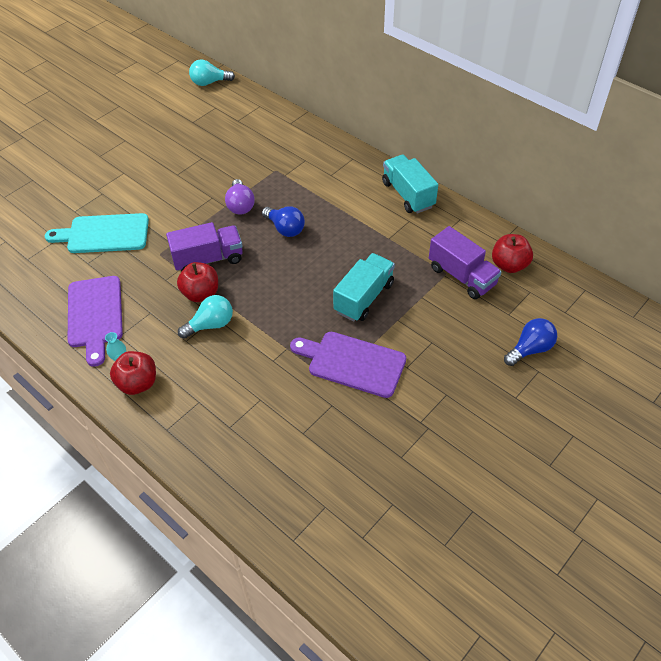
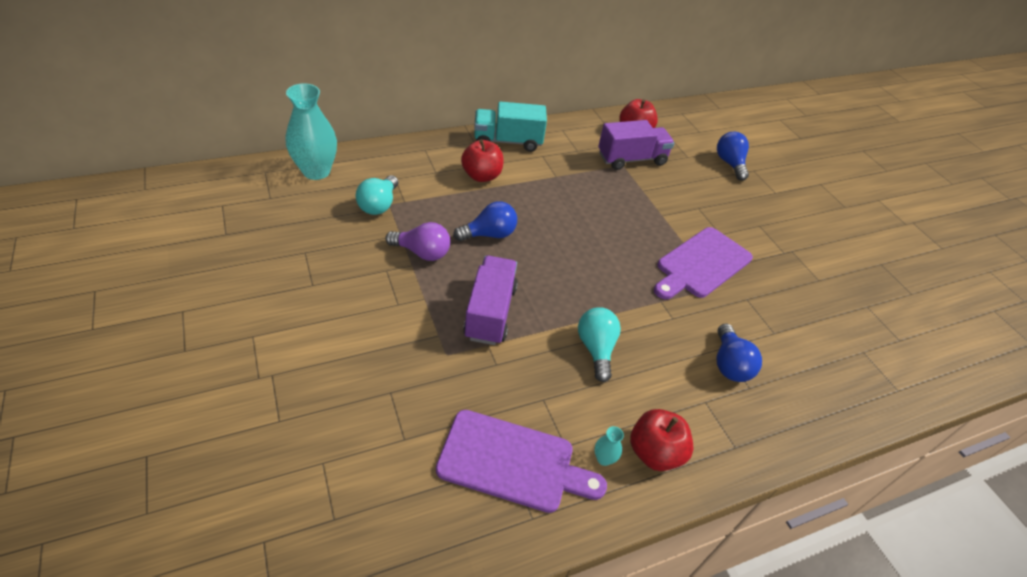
camera: 70 degrees left, 5 degrees down
(104, 234) = (360, 400): turquoise cutting board -> none
(201, 293) = (541, 339): red apple -> red apple (481, 176)
(209, 82) = (165, 191): turquoise light bulb -> turquoise light bulb (379, 205)
(246, 408) = (729, 364): none -> blue light bulb
(279, 124) = (316, 171): none -> turquoise vase
(364, 298) = (623, 223): turquoise truck -> none

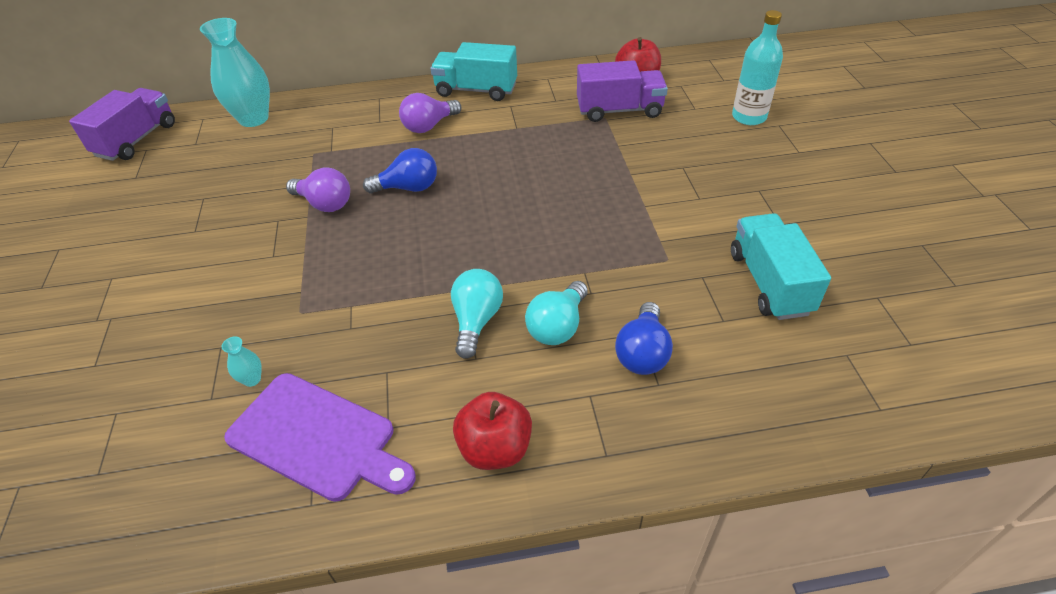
camera: 20 degrees right, 0 degrees up
(379, 205) = (302, 153): turquoise light bulb -> turquoise light bulb (557, 326)
(481, 176) = (429, 126): red apple -> purple light bulb
(490, 312) = (370, 271): purple truck -> purple truck (137, 140)
(604, 458) = (428, 448): turquoise vase -> turquoise vase (252, 379)
(701, 264) = (657, 232): purple cutting board -> none
(730, 164) = (749, 117): blue light bulb -> turquoise bottle
(794, 300) = (769, 283): none -> turquoise truck

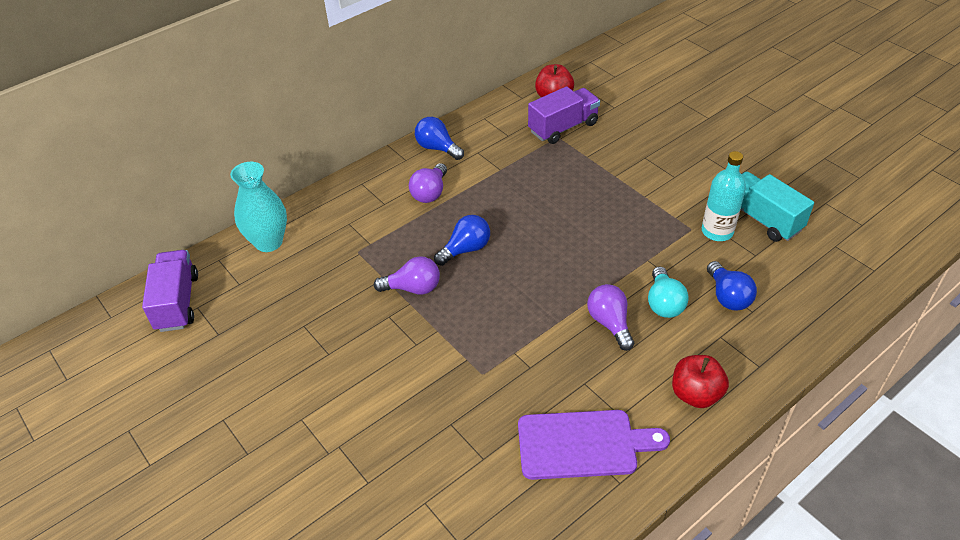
camera: 30 degrees left, 0 degrees up
(252, 379) = (499, 432): turquoise vase -> none
(476, 90) = (437, 148): turquoise truck -> blue light bulb
(476, 321) = (610, 323): turquoise light bulb -> purple light bulb
(749, 117) = (656, 101): turquoise bottle -> turquoise bottle (717, 231)

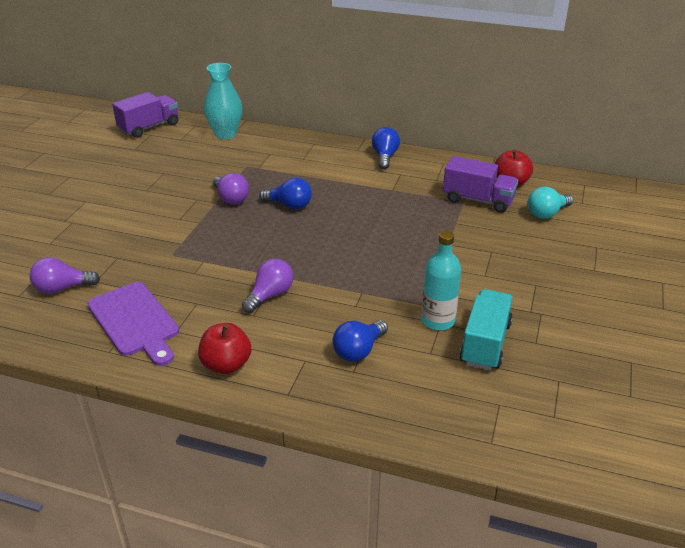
camera: 55 degrees right, 10 degrees down
(430, 193) = (333, 171): purple light bulb -> purple light bulb (62, 288)
(664, 303) = (317, 316): turquoise light bulb -> turquoise light bulb (546, 213)

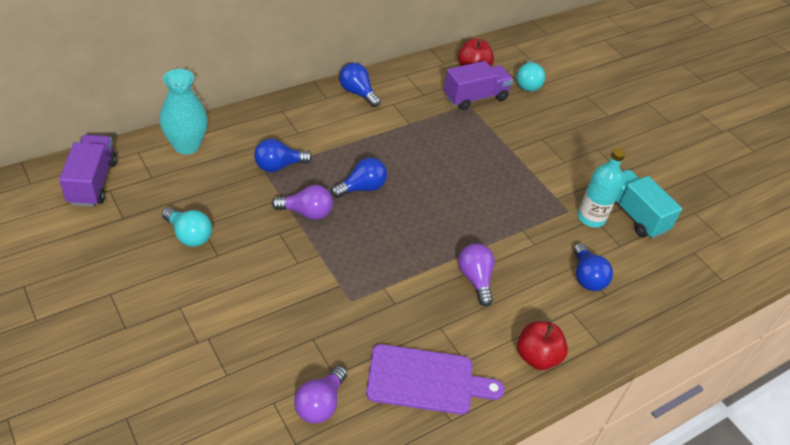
camera: 55 degrees left, 10 degrees up
(149, 173) = (189, 235): none -> turquoise light bulb
(259, 168) = (279, 166): none -> blue light bulb

